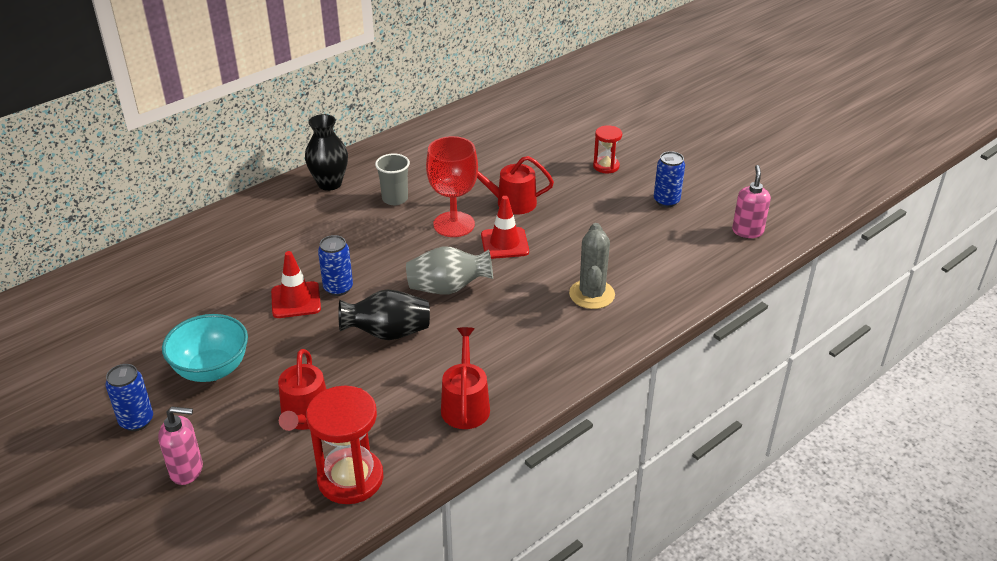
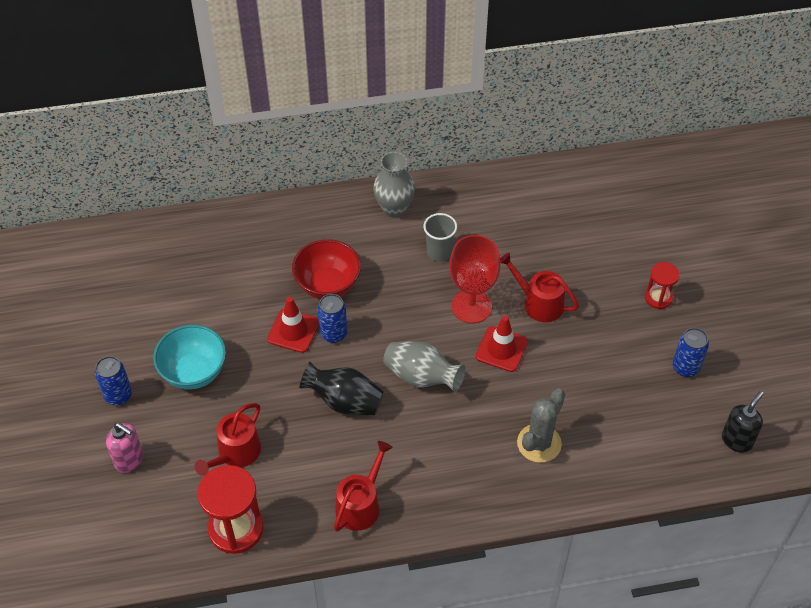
camera: 30 degrees right, 15 degrees up
(305, 256) = (328, 285): none -> red bowl
(329, 184) = (394, 209): black vase -> grey vase
(747, 231) = (737, 440): pink soap dispenser -> black soap dispenser

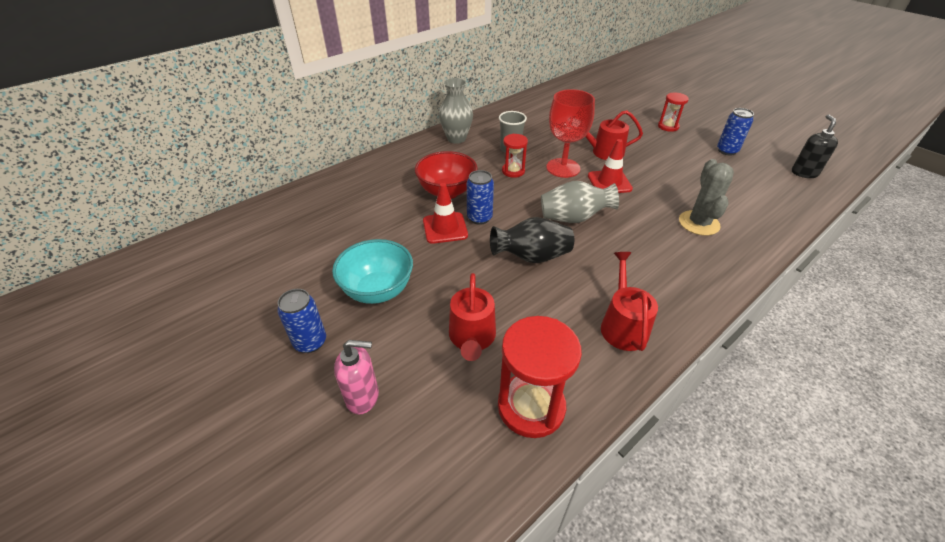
camera: 30 degrees left, 10 degrees down
(415, 287) = (513, 171): none -> red hourglass

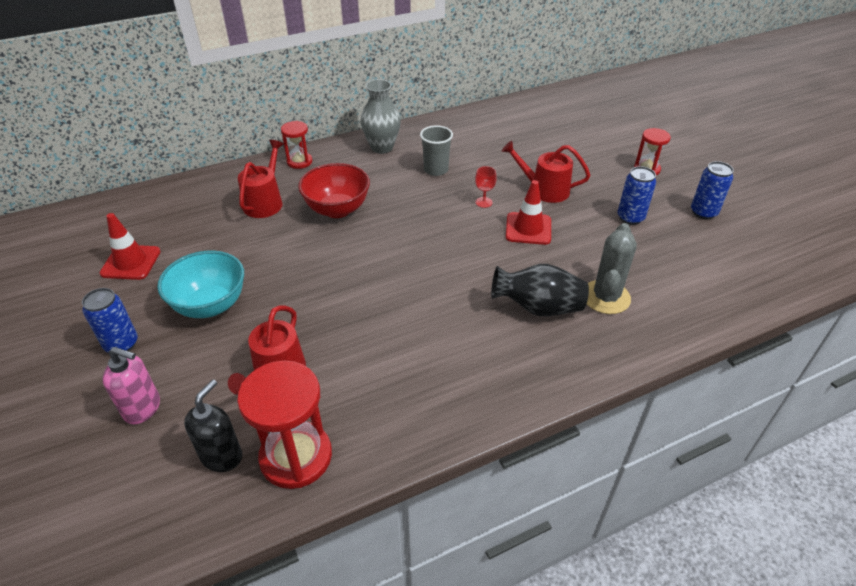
camera: 15 degrees right, 0 degrees up
(445, 228) = (313, 250): red traffic cone -> red traffic cone (131, 262)
(479, 218) = (356, 245): blue can -> blue can (630, 218)
(513, 171) = (424, 197): red hourglass -> red hourglass (299, 162)
(531, 257) = (387, 300): black vase -> black vase (538, 308)
(563, 168) = (484, 202): red goblet -> red goblet, size x0.42
(573, 218) = (460, 264): grey vase -> none
(622, 325) = (441, 396): red watering can -> red watering can (265, 202)
(804, 173) = (788, 258): black soap dispenser -> black soap dispenser (222, 456)

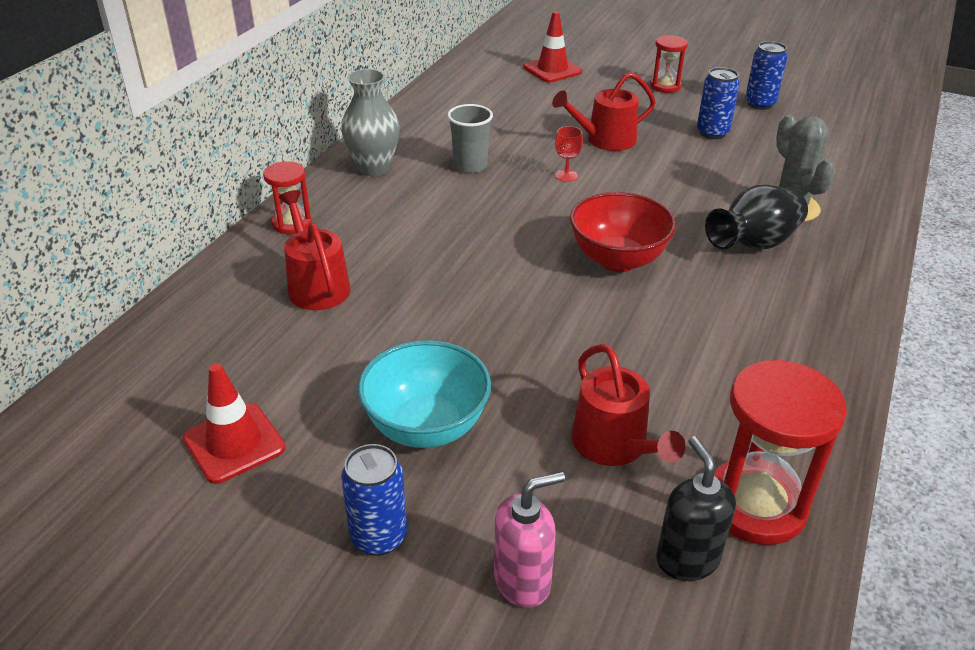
camera: 40 degrees left, 5 degrees down
(337, 209) = (421, 252): red bowl -> red bowl (617, 260)
(528, 229) = (643, 181): red traffic cone -> red traffic cone (552, 70)

